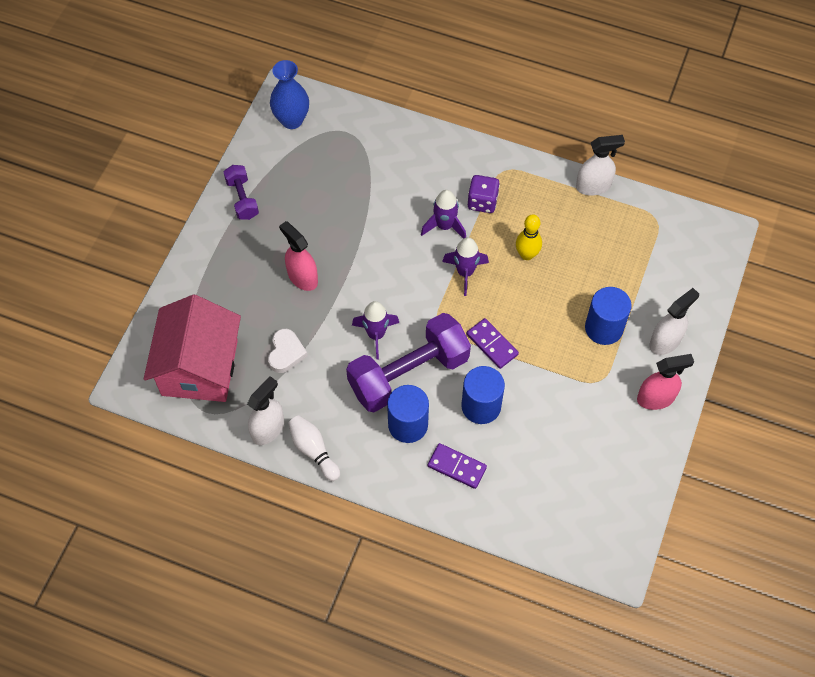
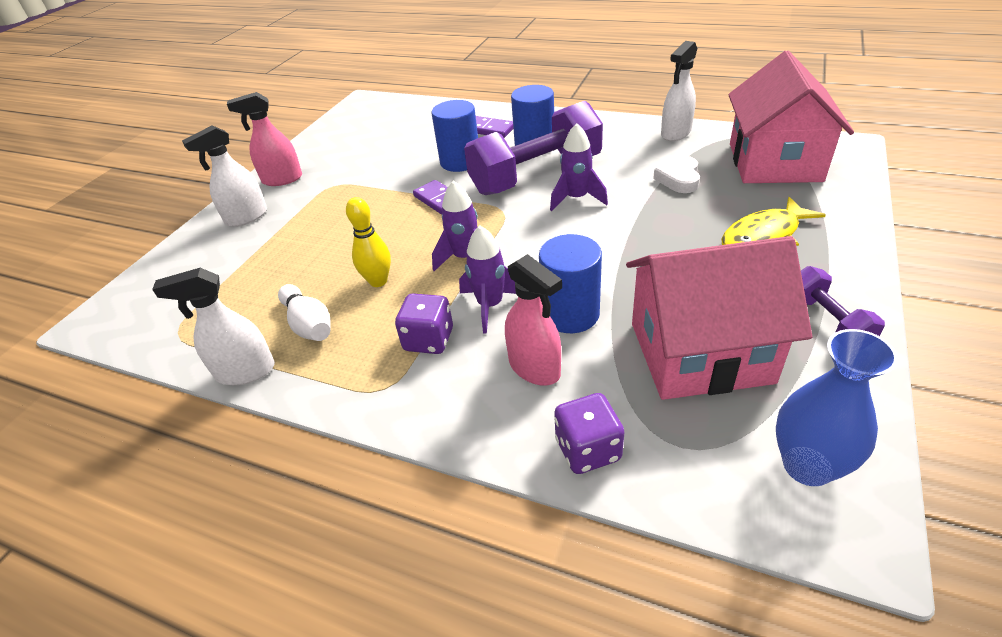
camera: 175 degrees left, 20 degrees down
(246, 276) = (764, 236): none -> yellow fish
(302, 277) = (685, 239): pink spray bottle -> pink spray bottle (534, 368)
(313, 450) = (625, 126): white bowling pin -> white bowling pin (309, 324)
(321, 183) = (700, 352): none -> pink house
(392, 132) = (587, 449): none -> purple dice
(604, 328) = (309, 222): blue cylinder -> blue cylinder (570, 314)

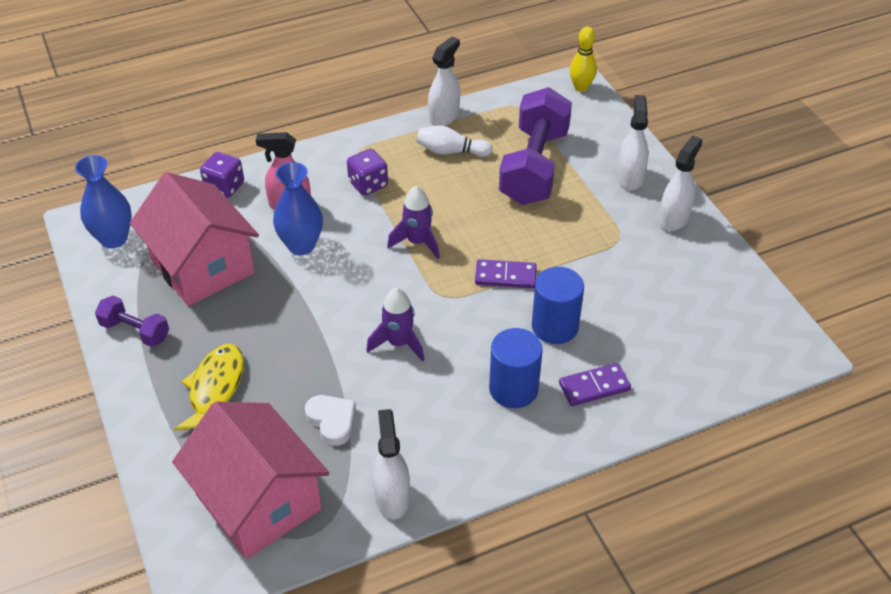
camera: 130 degrees right, 5 degrees up
(282, 179) = (673, 218): pink spray bottle -> white spray bottle
(378, 281) = (451, 195): yellow bowling pin -> yellow bowling pin (581, 87)
(490, 305) = (357, 222): purple rocket -> none
(536, 175) = (464, 350): purple dumbbell -> purple dumbbell (534, 167)
(570, 314) = (301, 245): blue cylinder -> blue vase
(700, 352) = (202, 266): pink house -> pink house turned 75 degrees counterclockwise

